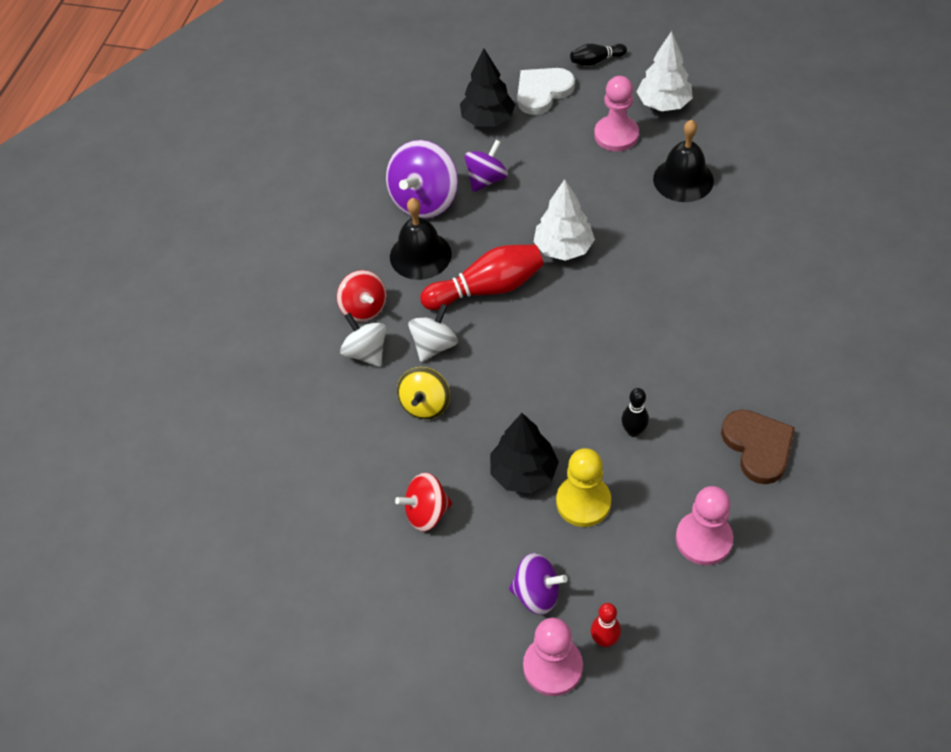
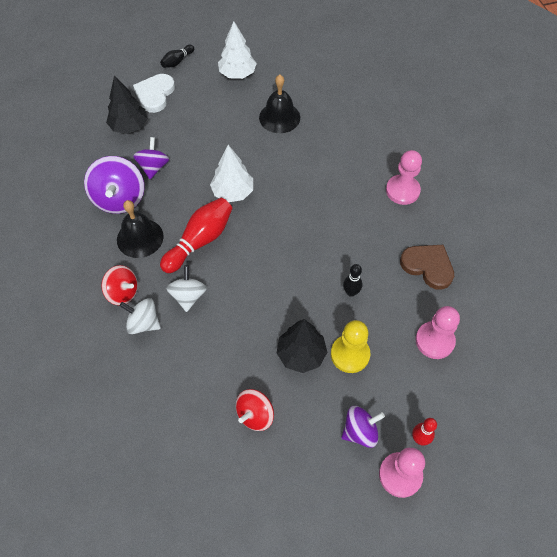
camera: 35 degrees left, 5 degrees up
(425, 404) = (207, 340): yellow spinning top -> none
(616, 135) = (220, 105): pink pawn -> pink pawn (402, 191)

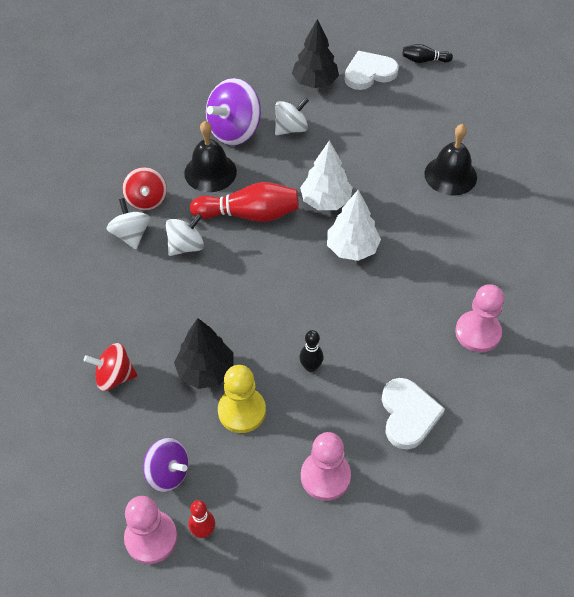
camera: 50 degrees right, 5 degrees down
(153, 167) = (291, 128): purple spinning top -> white spinning top
(237, 74) = (463, 110): white tree -> white tree (352, 248)
(428, 266) = (408, 415): brown heart -> white heart

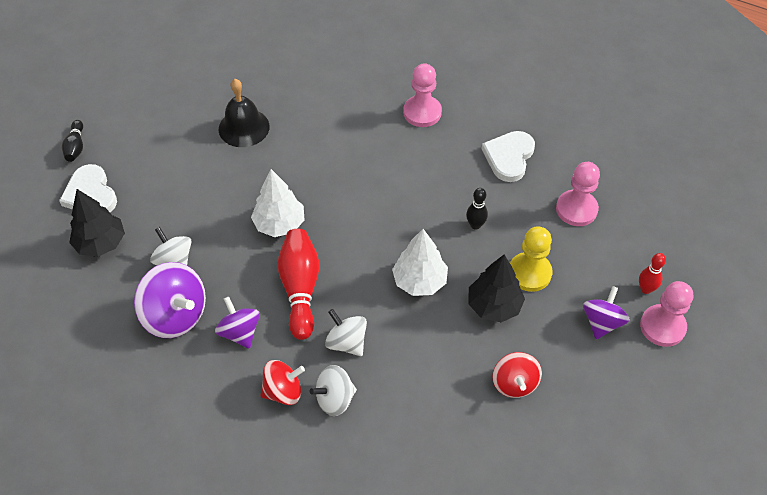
camera: 95 degrees left, 0 degrees up
(210, 172) = (240, 332): black bell -> purple spinning top
(352, 248) = (339, 200): white tree -> white tree (419, 281)
(408, 415) = (509, 157): white heart -> white heart turned 60 degrees counterclockwise

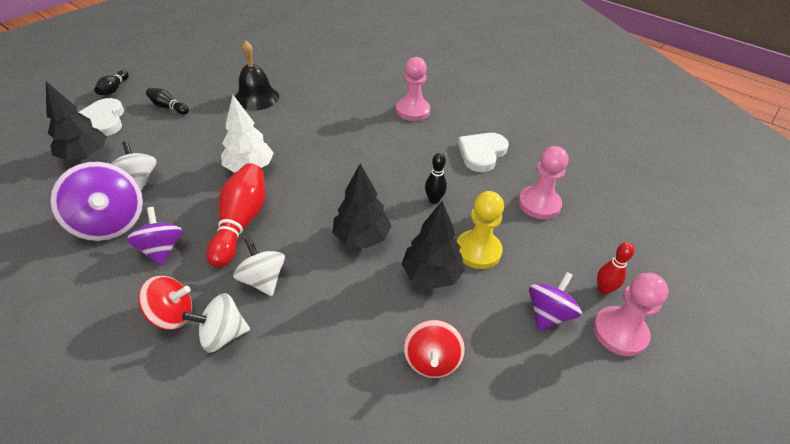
camera: 10 degrees right, 10 degrees down
(152, 161) = (168, 107): none -> black bowling pin
(419, 281) = (361, 237): white tree -> black tree

